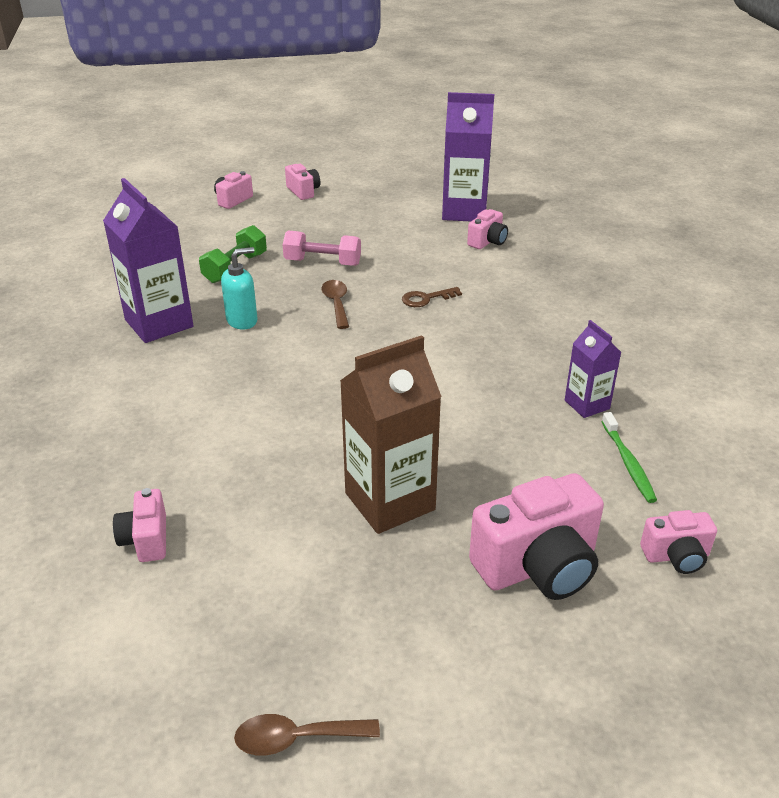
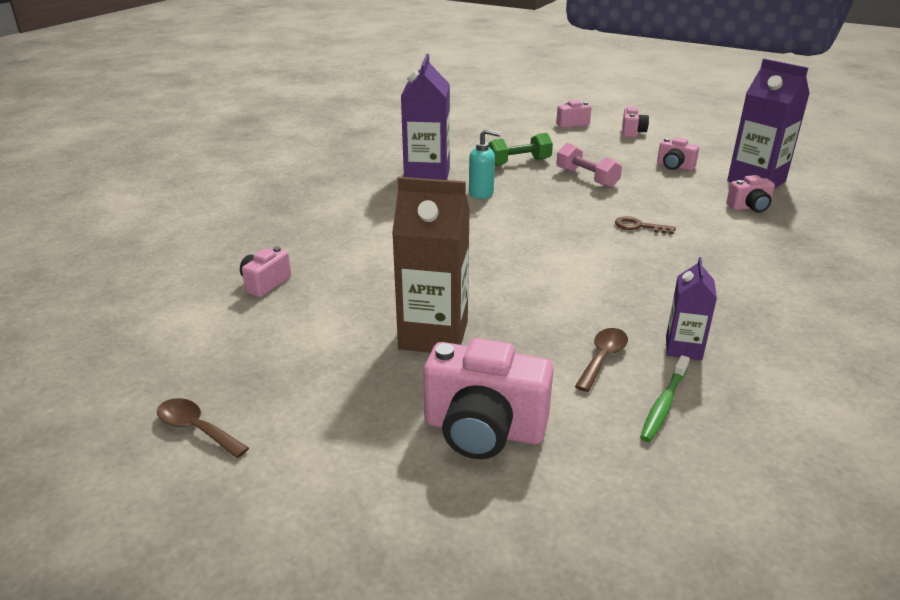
camera: 40 degrees right, 5 degrees down
(336, 303) = (562, 206): brown spoon -> brown spoon (602, 358)
(676, 556) = (613, 490): pink camera -> pink camera (674, 166)

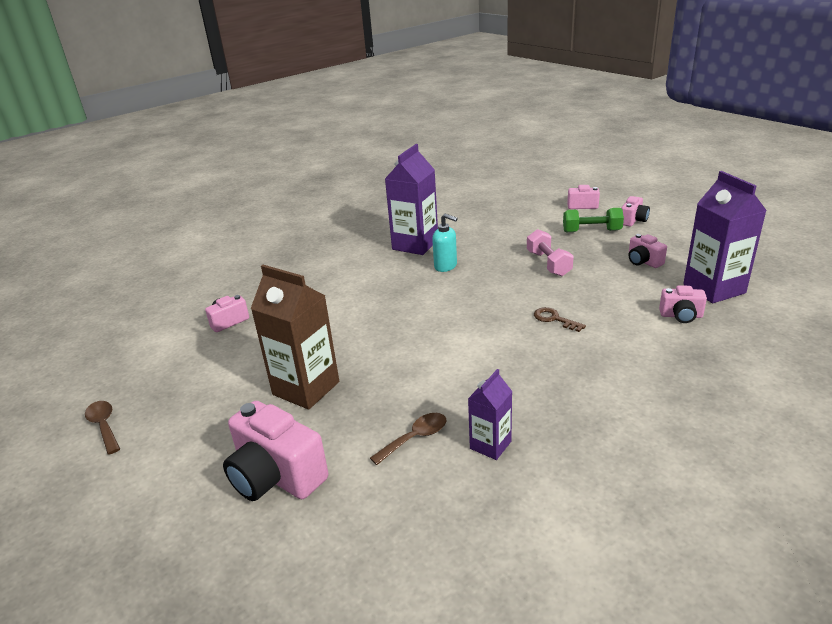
camera: 25 degrees right, 0 degrees up
(518, 162) = (501, 240): green dumbbell -> green dumbbell (591, 231)
(664, 404) = (429, 492): green toothbrush -> none

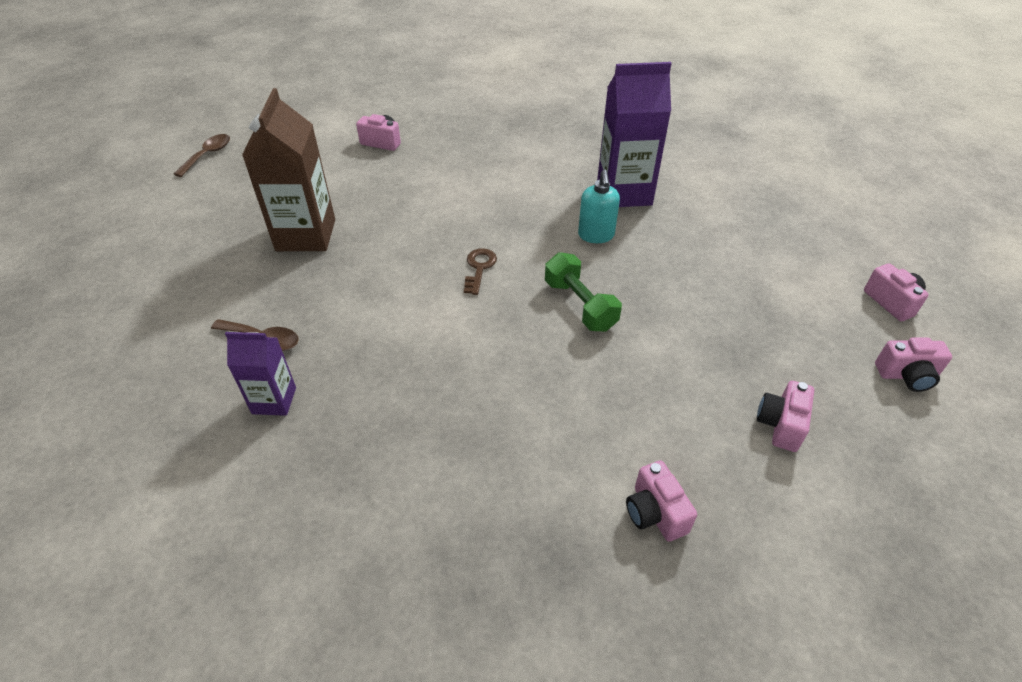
camera: 55 degrees right, 15 degrees up
(276, 476) = (179, 274): pink camera -> none
(548, 264) = (682, 322): pink dumbbell -> none
(554, 319) = (547, 373): brown key -> brown key (479, 268)
(591, 231) = (820, 337): green dumbbell -> green dumbbell (580, 305)
(714, 289) = (773, 539): purple carton -> none

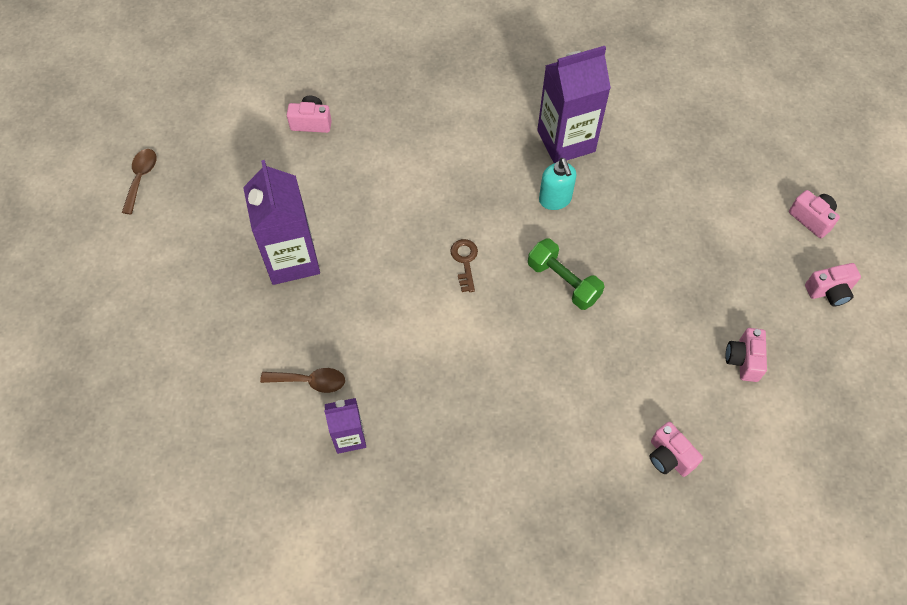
camera: 15 degrees left, 15 degrees up
(306, 235) = (292, 259): brown carton -> purple carton

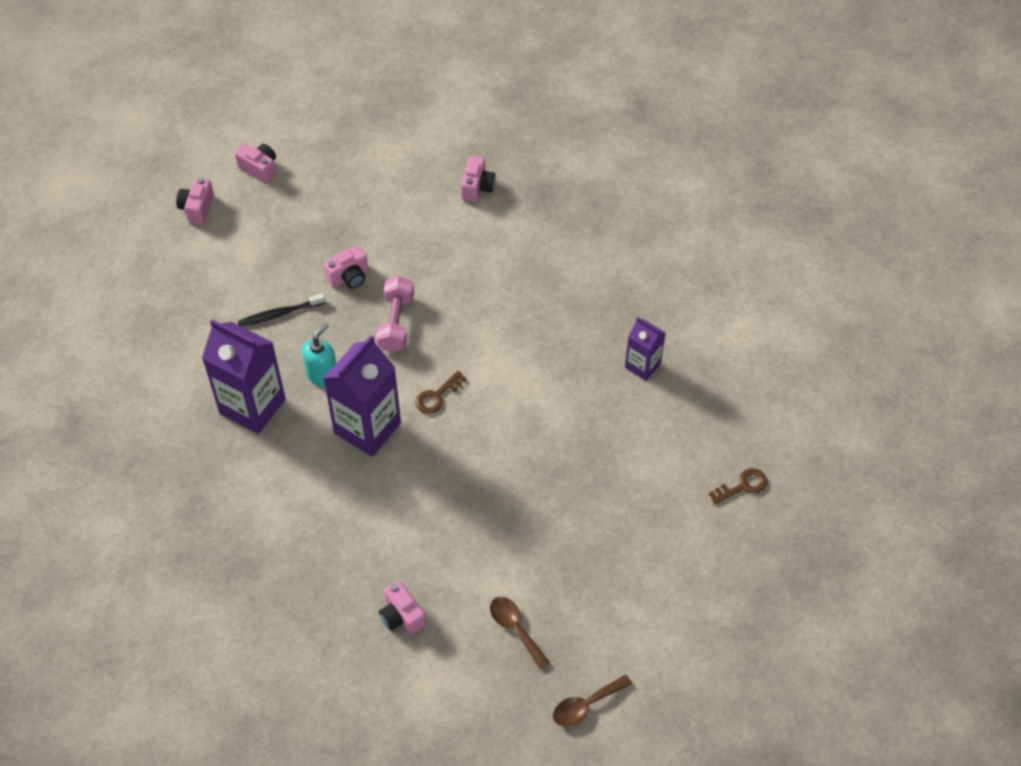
camera: 130 degrees left, 5 degrees down
(170, 416) = (743, 486): none -> brown key
(292, 259) = (547, 515): purple carton -> purple carton (367, 428)
(310, 381) = (629, 420): brown spoon -> brown spoon (515, 628)
(563, 282) = (396, 323): green dumbbell -> pink dumbbell
(642, 209) = (280, 314): none -> black toothbrush
(743, 360) = (364, 187): pink camera -> pink camera (349, 277)

